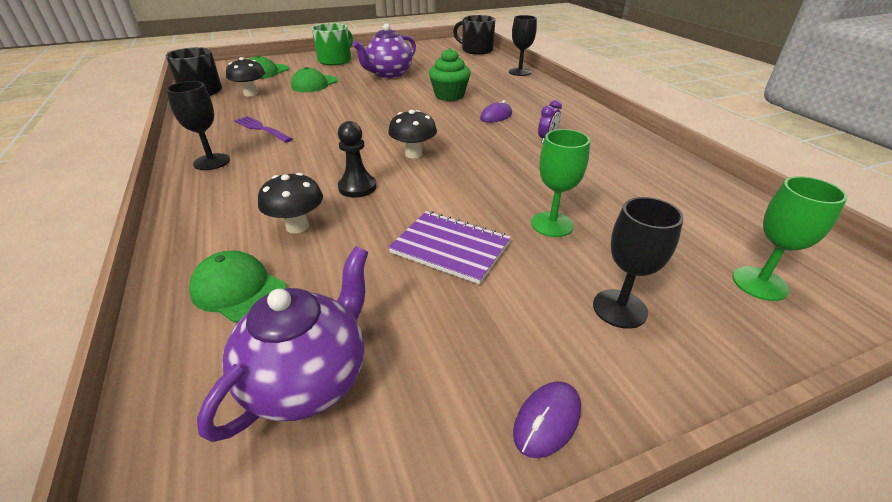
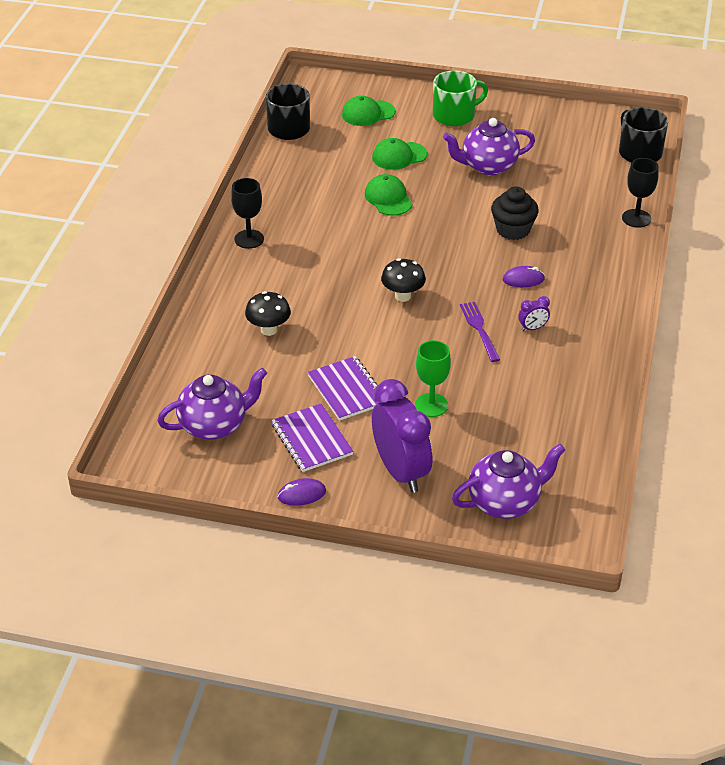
camera: 35 degrees right, 5 degrees up
(239, 290) = (210, 361): green cap -> green cap (388, 198)
(251, 94) = (330, 151): black mushroom -> none
(261, 129) = (307, 211): purple fork -> purple fork (479, 329)
(357, 187) = (332, 312): black pawn -> none
(449, 96) = (513, 230): green cupcake -> black cupcake
(471, 325) = (312, 439): none -> purple notebook
(619, 308) = (400, 471): black goblet -> purple clock
(759, 283) = (505, 502): green goblet -> purple teapot

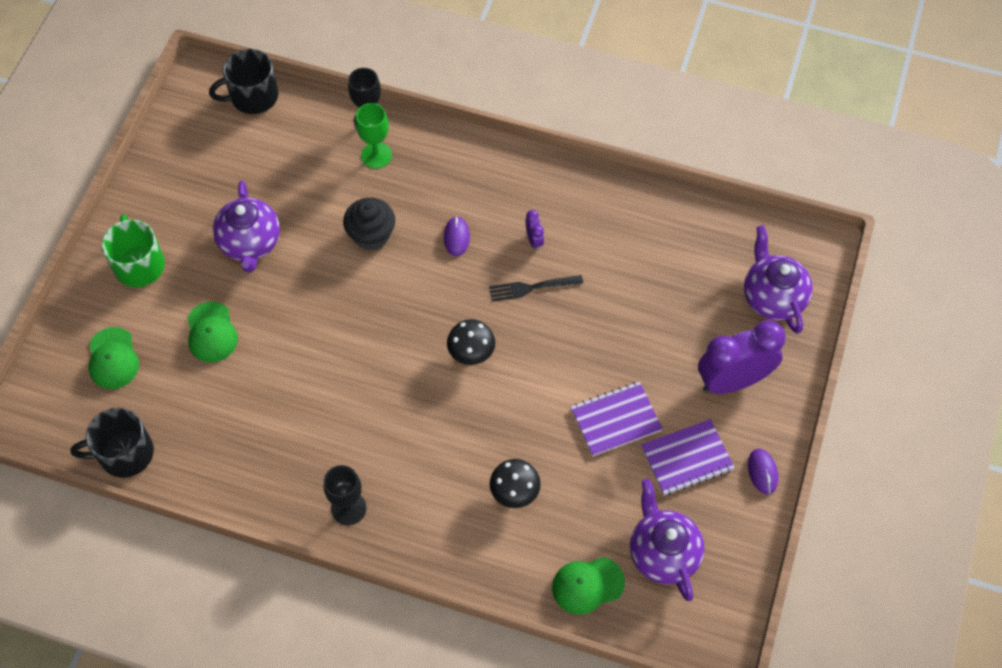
camera: 85 degrees left, 20 degrees up
(388, 198) = (293, 352): green cap -> green cap (587, 585)
(431, 405) = (642, 344): green goblet -> green goblet (376, 155)
(479, 329) = (531, 288): purple fork -> black fork

